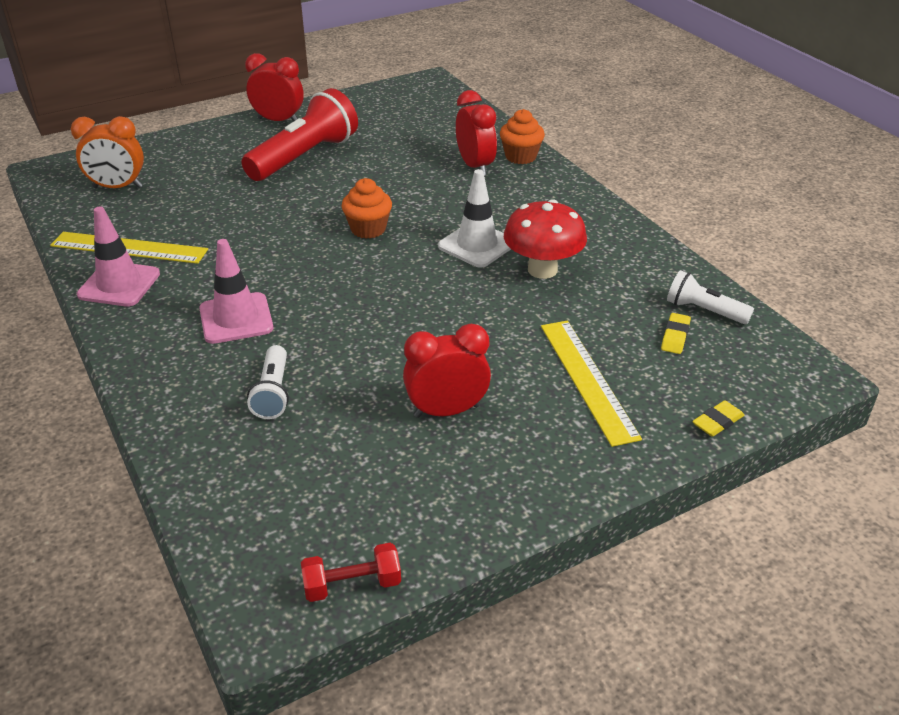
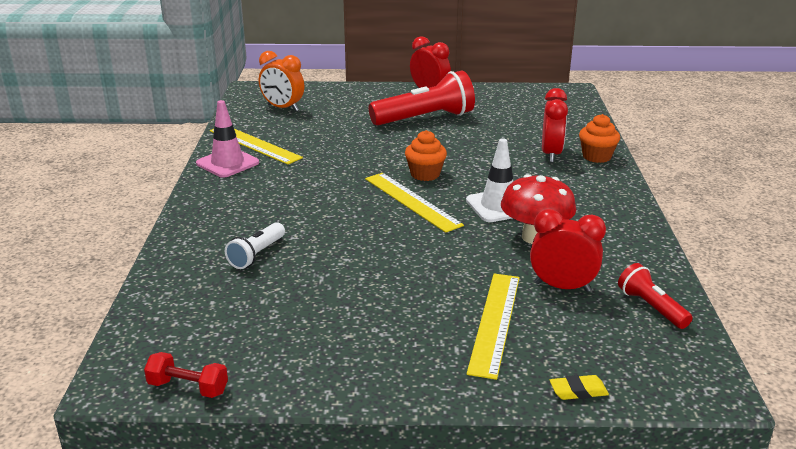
camera: 30 degrees right, 10 degrees down
(236, 318) = (278, 203): pink traffic cone -> none
(384, 267) = (412, 201): none -> yellow ruler
(447, 411) = (363, 306): red clock -> red clock (562, 287)
(675, 337) = (603, 317): yellow eraser -> none
(704, 311) = (651, 307): white flashlight -> red flashlight

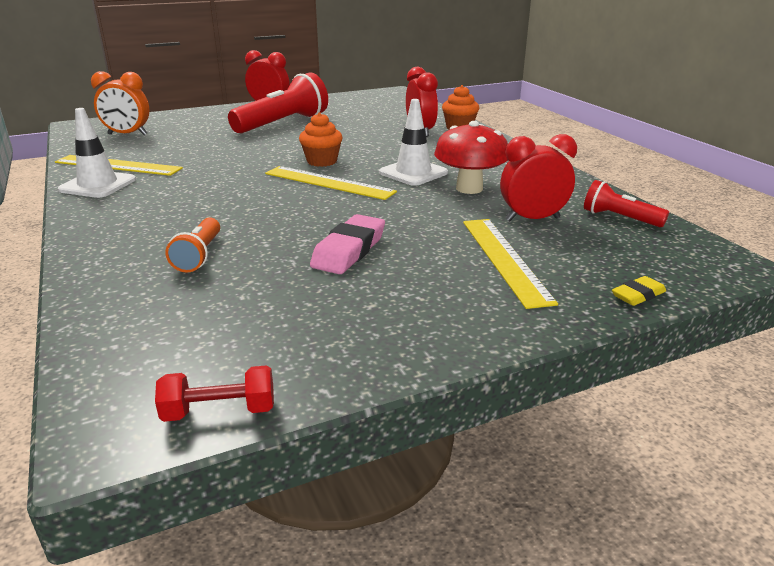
camera: 25 degrees left, 0 degrees up
(227, 163) = (98, 185): pink traffic cone -> white traffic cone
(257, 255) = (199, 256): white flashlight -> orange flashlight
(372, 279) = (349, 250): none -> pink eraser

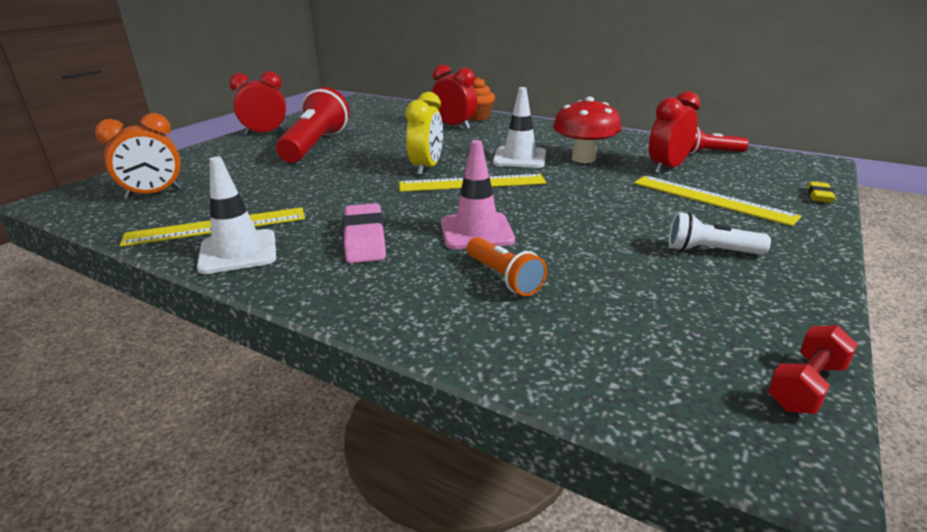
camera: 35 degrees left, 0 degrees up
(252, 219) = (476, 231): none -> pink traffic cone
(322, 161) = (426, 168): orange cupcake -> yellow clock
(349, 250) = (608, 229): pink eraser -> pink eraser (365, 239)
(390, 298) = (710, 251): none -> white flashlight

